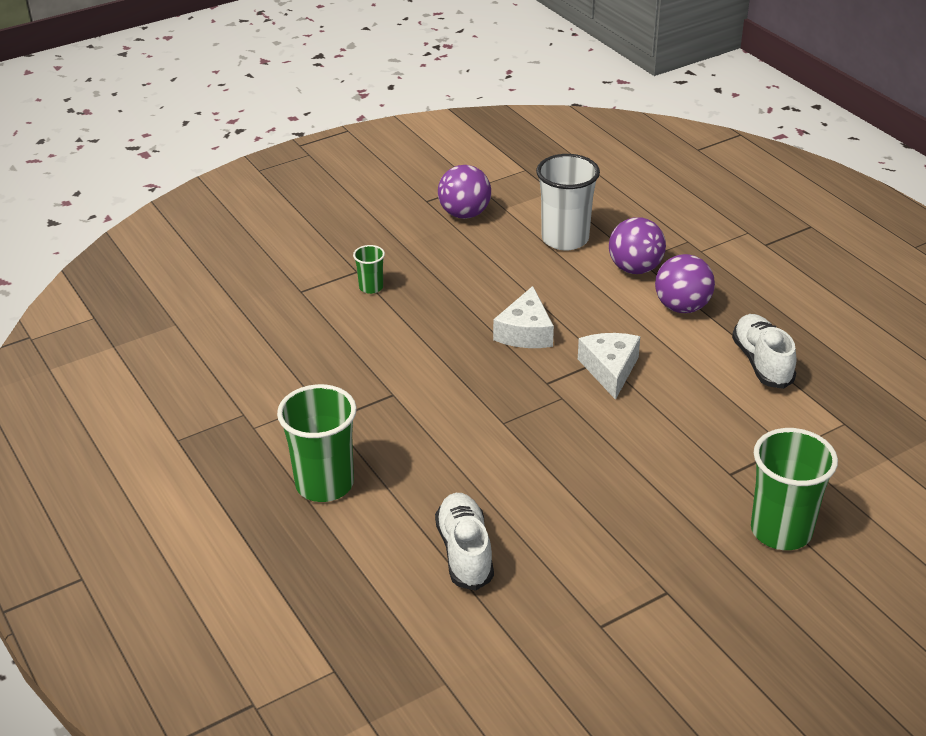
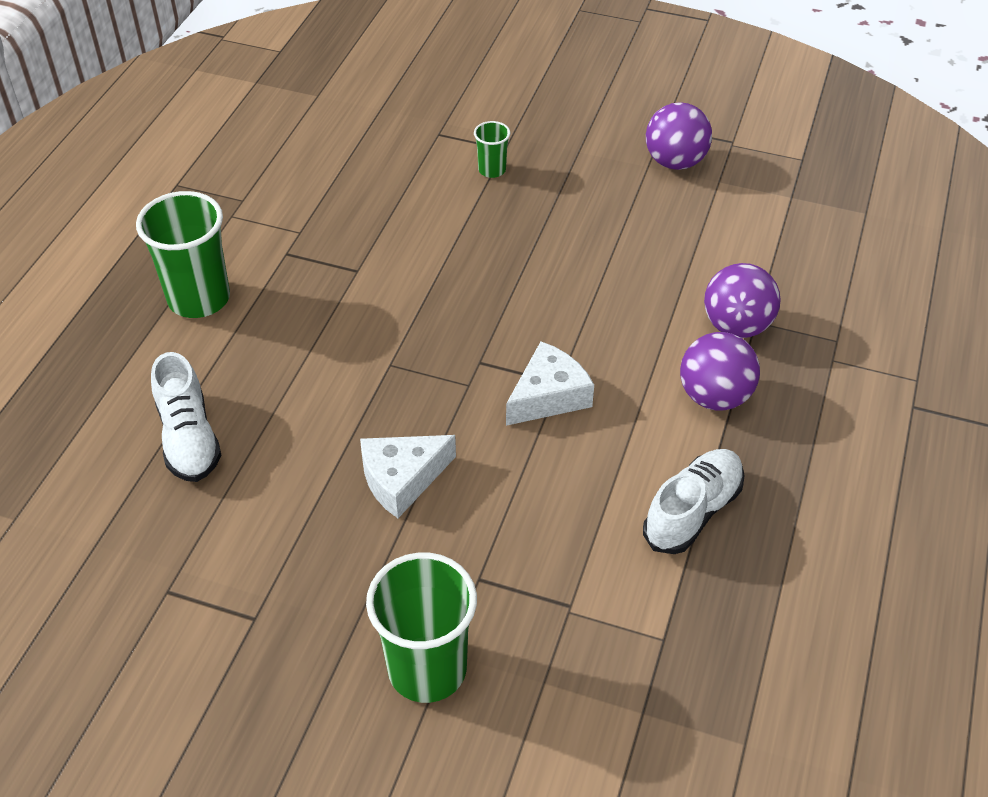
camera: 50 degrees right, 10 degrees up
(465, 552) = (189, 438): white shoe -> white shoe turned 120 degrees clockwise
(525, 332) = (540, 304): white cheese -> white cheese (402, 479)
(565, 239) = (722, 249): white cup -> none

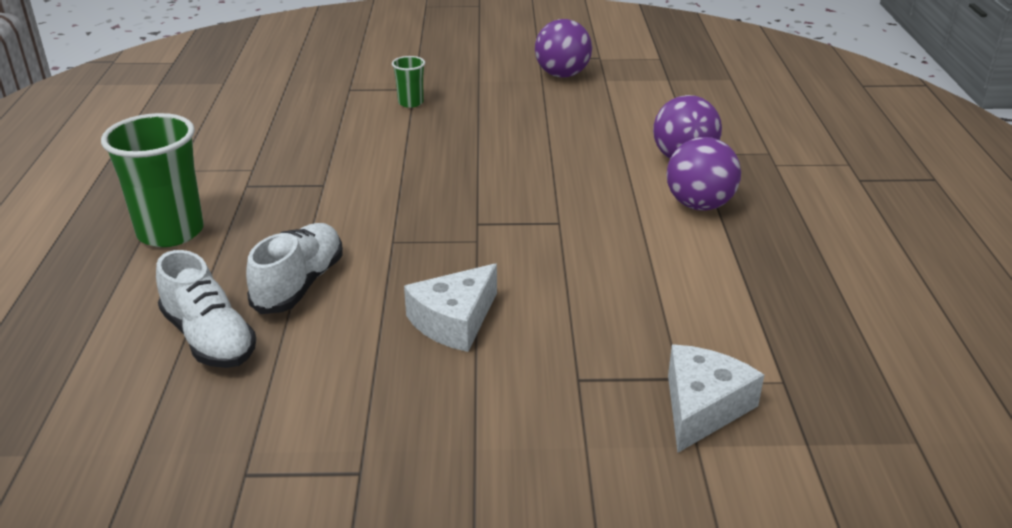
camera: 20 degrees left, 15 degrees down
(427, 669) = (573, 466): green cup -> none
(548, 396) = (556, 233): white cheese -> white cheese (702, 407)
(693, 511) = (739, 283): white shoe -> white shoe (299, 284)

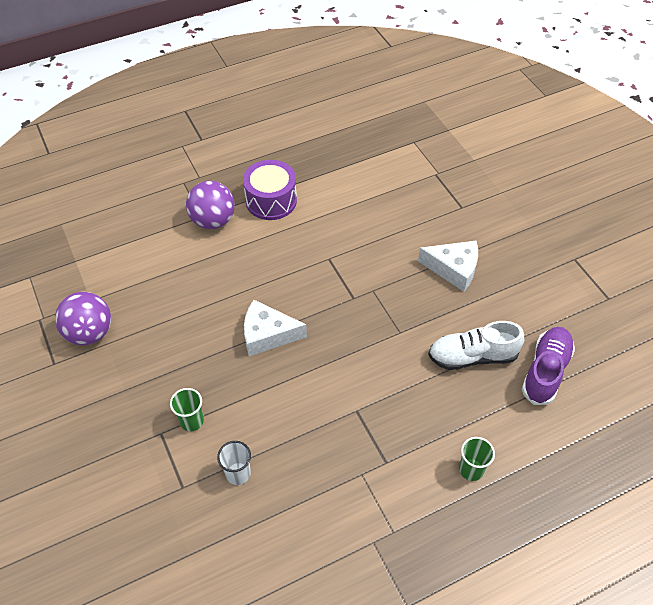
camera: 115 degrees left, 20 degrees up
(170, 232) = (471, 469): green cup -> green cup, size x0.49
(209, 338) = (545, 371): white shoe -> purple shoe
(331, 113) = (238, 473): none -> white cup
(699, 205) = (271, 200): purple ball -> purple drum
(702, 407) = (450, 163): white cheese -> white cheese (267, 335)

